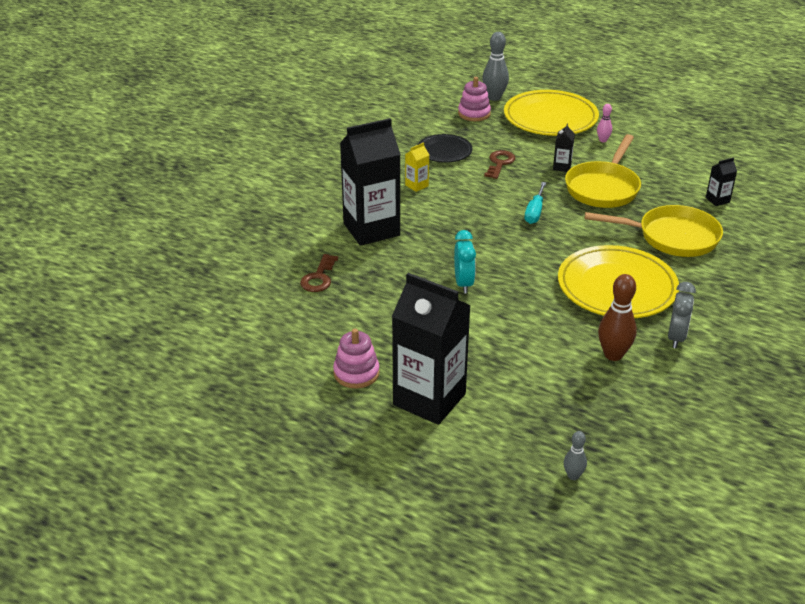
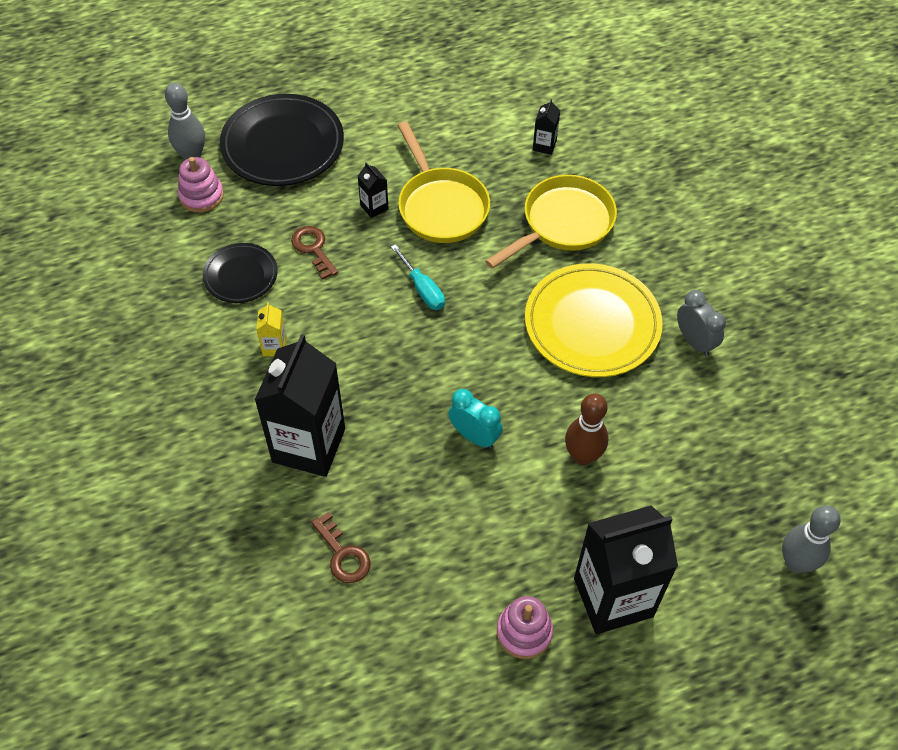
camera: 50 degrees left, 20 degrees up
(550, 118) = (283, 145): yellow plate -> black plate
(573, 476) = (796, 562): grey bowling pin -> grey bowling pin, size x1.84
(603, 140) = (366, 140): pink bowling pin -> none
(613, 355) = (676, 405): brown bowling pin -> brown bowling pin (582, 456)

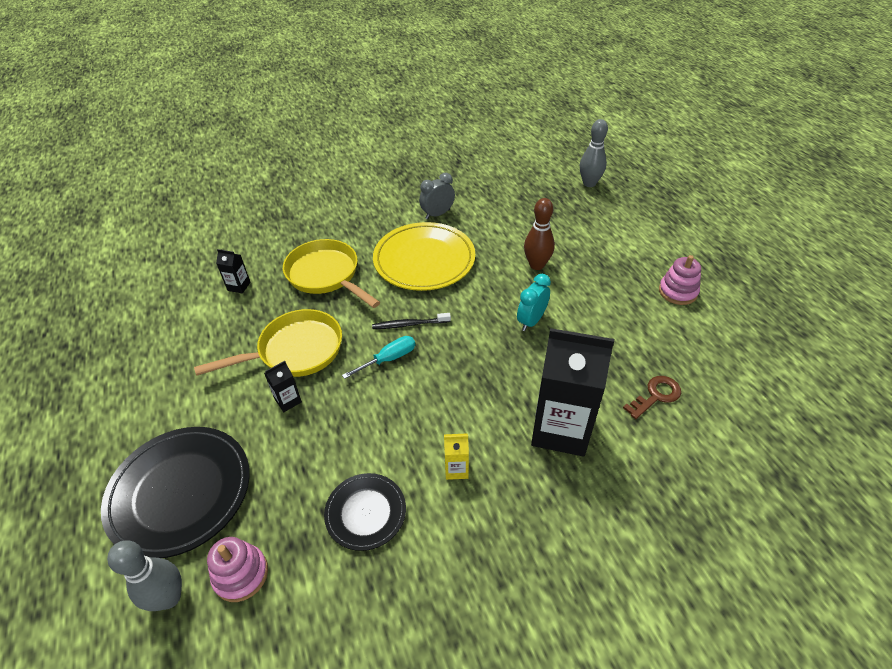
camera: 90 degrees left, 10 degrees down
(313, 249) = (335, 447): brown key -> none
(475, 308) = (409, 324): none -> black toothbrush
(613, 597) = (637, 252): black carton -> none

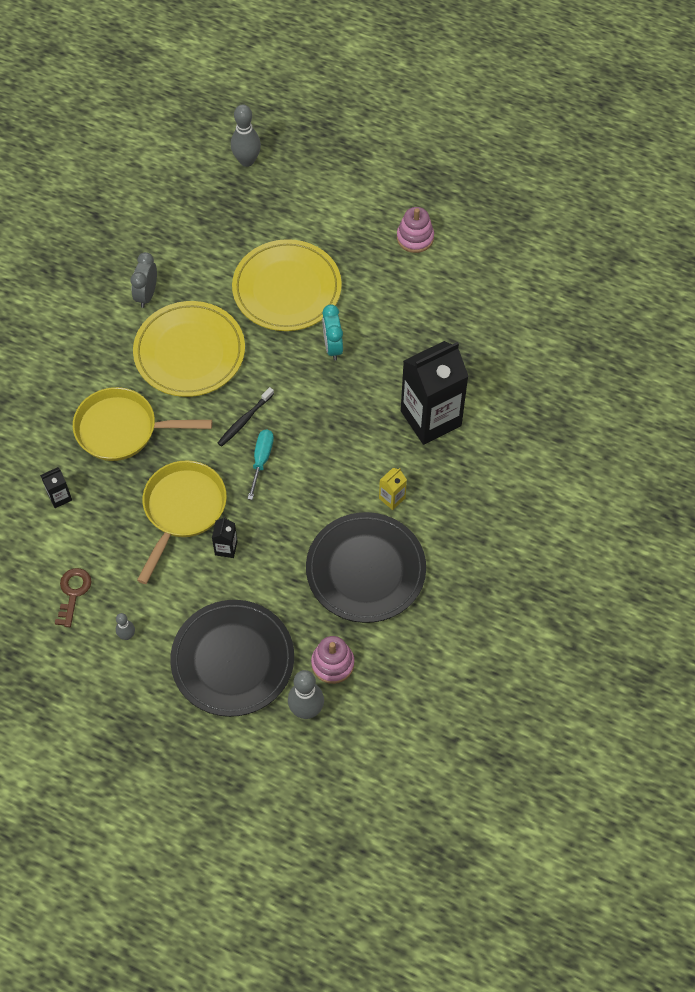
camera: 45 degrees left, 15 degrees up
(149, 405) = (127, 635): none -> grey bowling pin
(365, 513) = (365, 570): black plate -> black plate, size x1.79
(536, 265) = (287, 289): brown bowling pin -> yellow plate
(656, 395) = (469, 344): brown key -> brown key (73, 593)

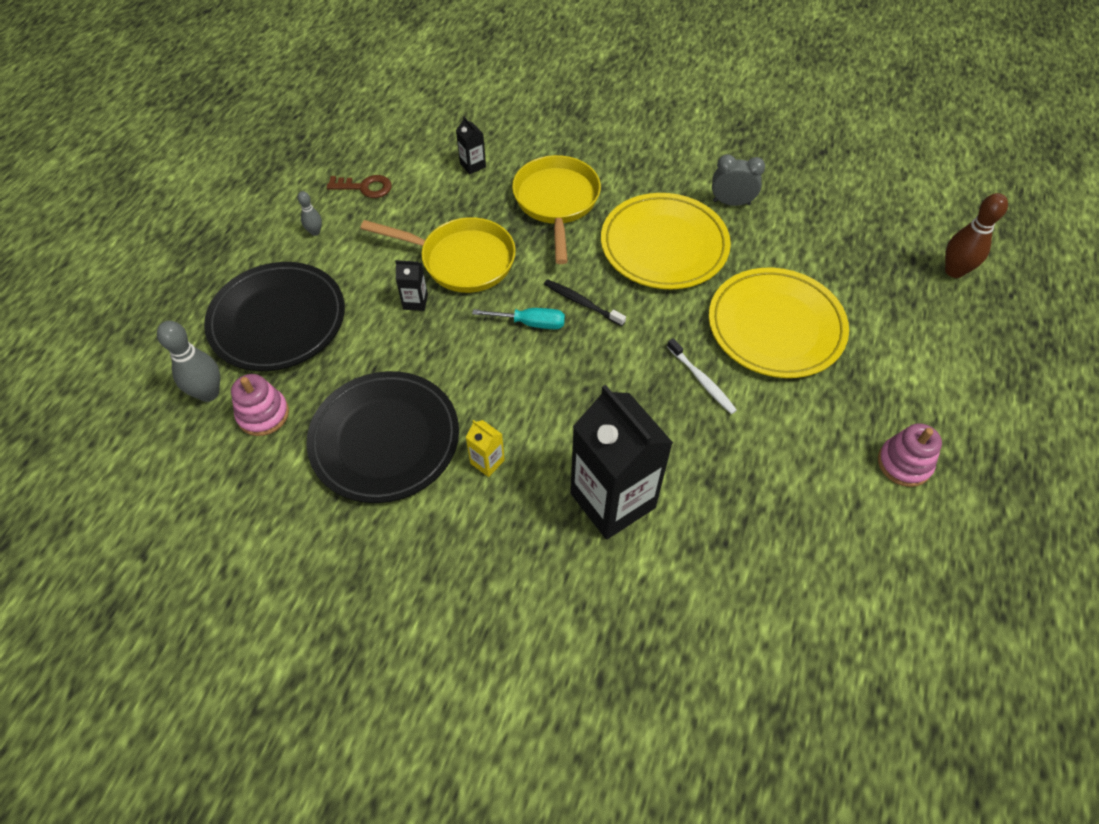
camera: 85 degrees right, 5 degrees down
(247, 161) = (954, 271): grey bowling pin -> brown bowling pin
(332, 347) = (702, 381): turquoise clock -> white toothbrush

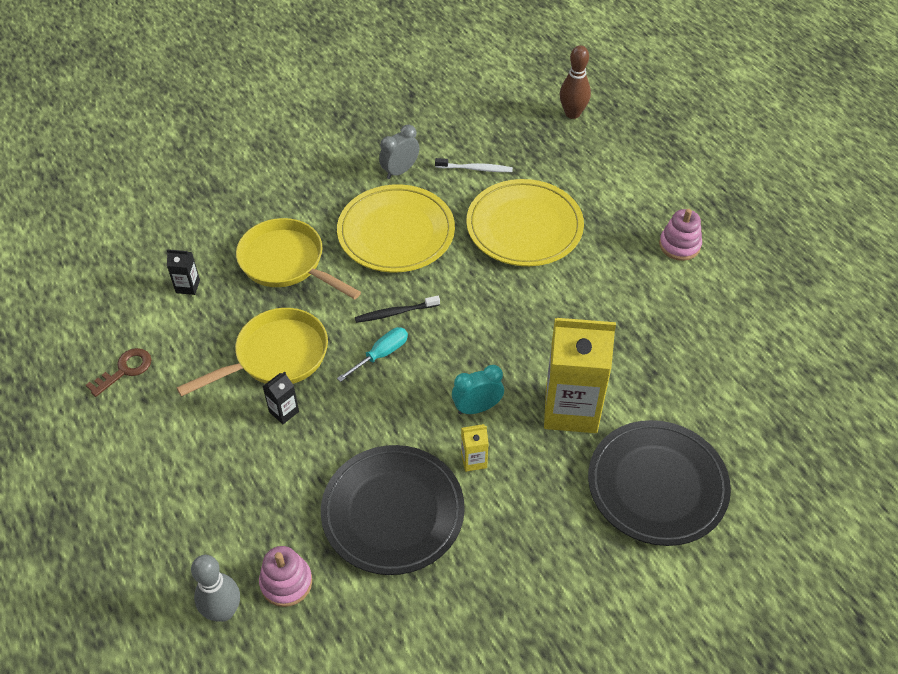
camera: 50 degrees left, 5 degrees down
(278, 320) = (200, 517): black plate -> black plate (657, 485)
(315, 232) = (133, 434): grey bowling pin -> none
(543, 427) = (477, 408): none -> turquoise clock
(612, 500) = (571, 409): black carton -> yellow carton
(702, 381) = (527, 295): white toothbrush -> white toothbrush (476, 169)

